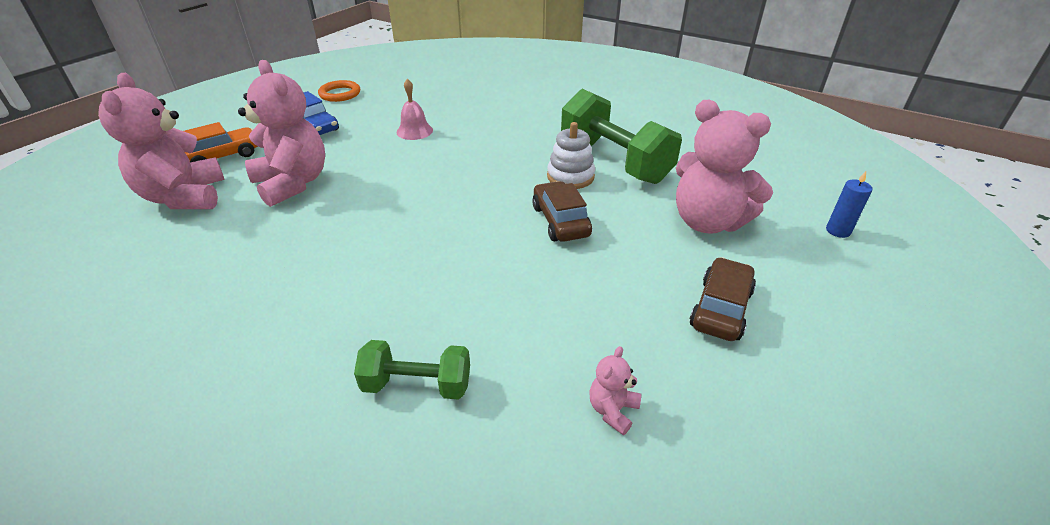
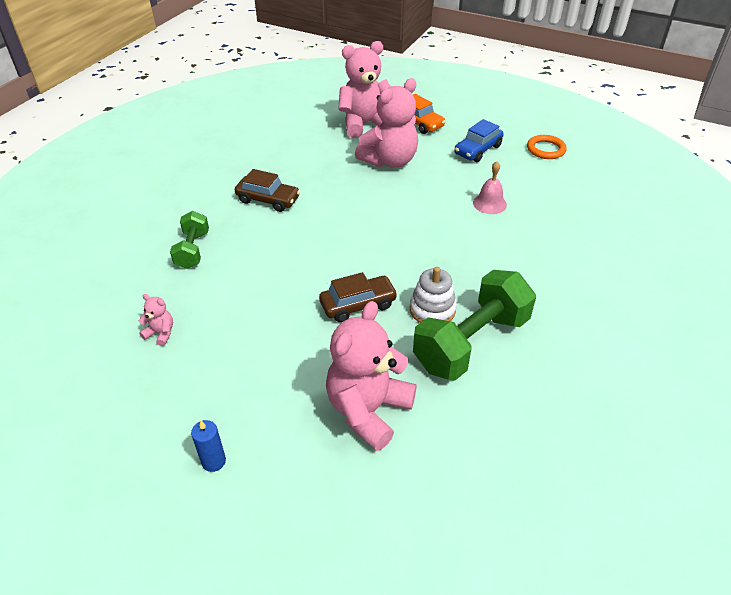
camera: 85 degrees right, 5 degrees up
(720, 309) = (246, 402): brown car -> brown car (268, 200)
(838, 231) = (364, 531): blue candle -> blue candle (213, 461)

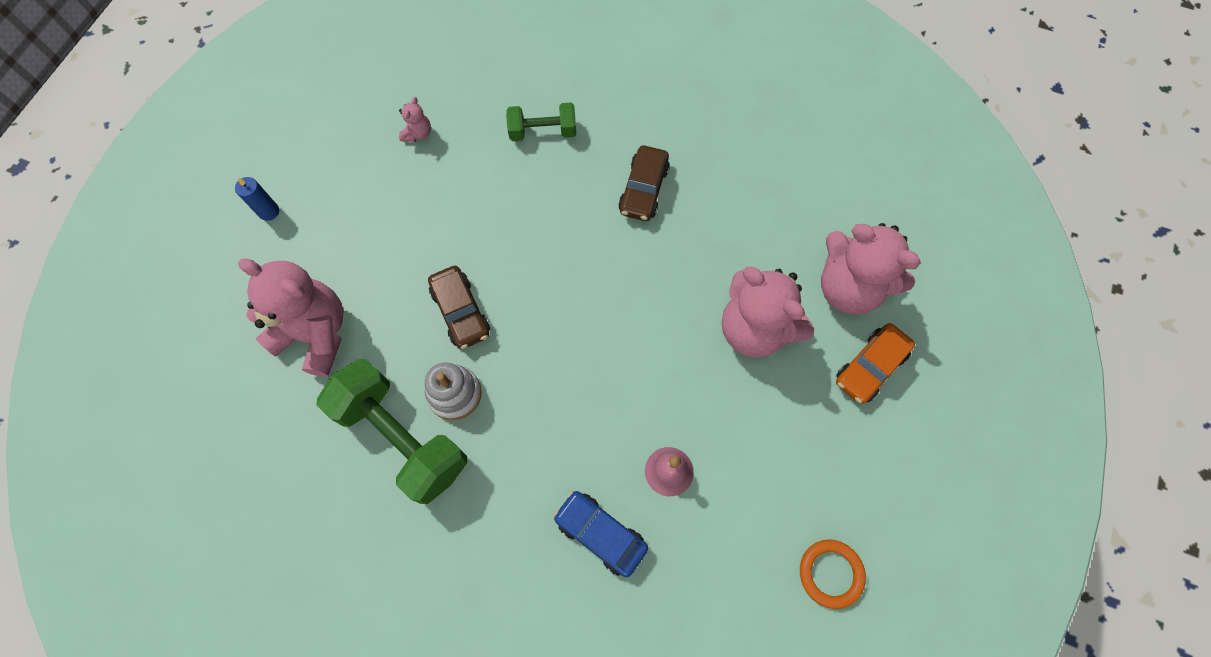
camera: 85 degrees right, 25 degrees up
(365, 124) = (848, 288): pink teddy bear -> pink teddy bear turned 150 degrees clockwise
(478, 150) = (807, 459): blue car -> blue car (600, 534)

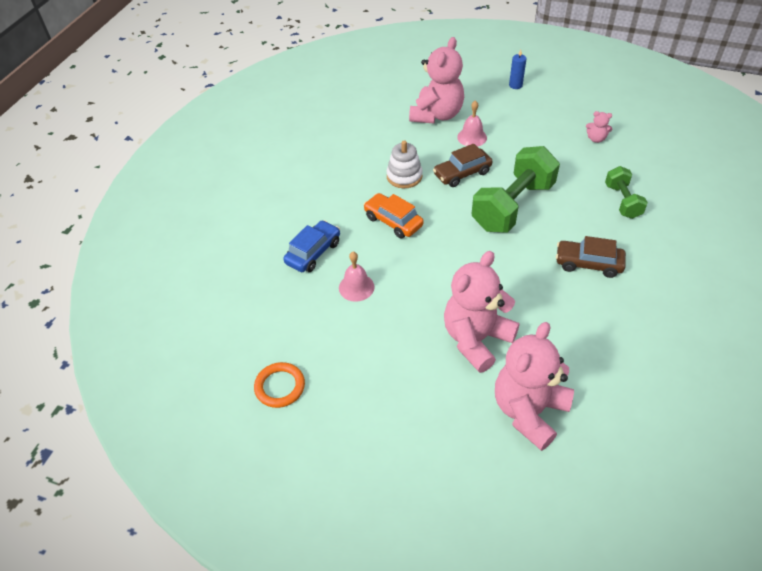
camera: 90 degrees right, 20 degrees down
(382, 289) = (472, 137): none -> pink bell
(402, 437) = (374, 157): green dumbbell -> green dumbbell (513, 206)
(870, 367) = (453, 424): orange car -> orange car (393, 221)

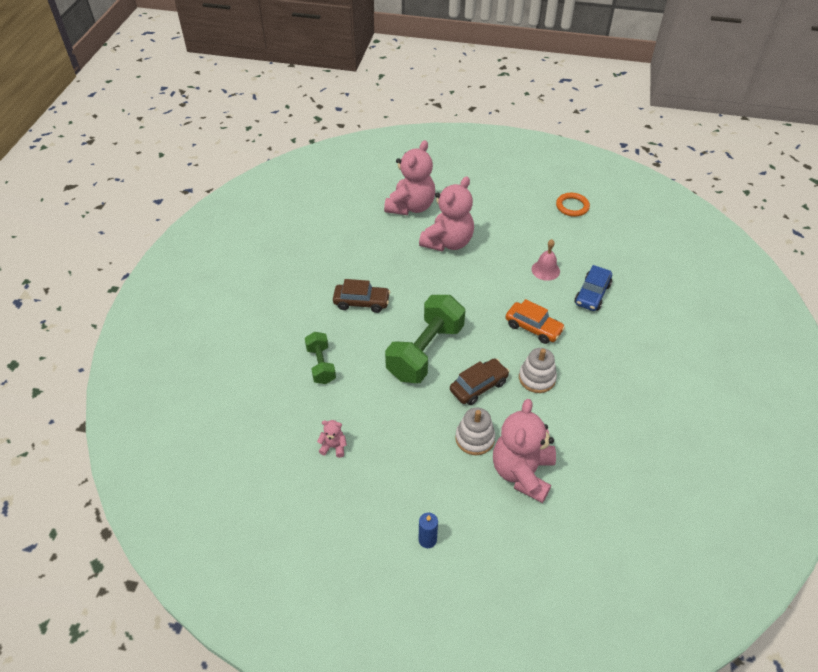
camera: 170 degrees right, 0 degrees up
(472, 137) = (474, 438): pink bell -> white stacking toy

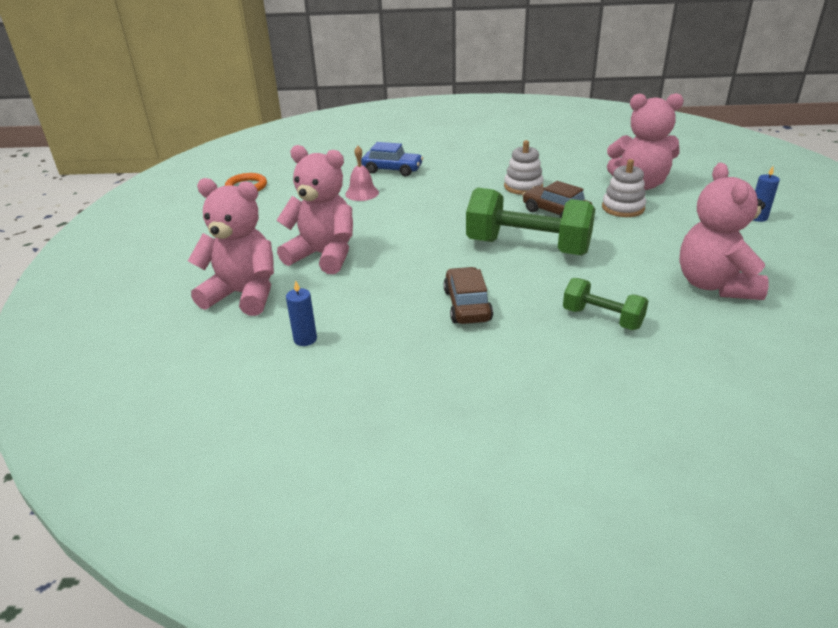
camera: 100 degrees left, 15 degrees down
(321, 365) = (602, 318): green dumbbell -> green dumbbell turned 60 degrees clockwise
(333, 447) = (715, 285): pink teddy bear -> pink teddy bear, size x2.39
(355, 230) = (305, 339): none -> blue candle
(533, 328) = (455, 193): orange car -> none

